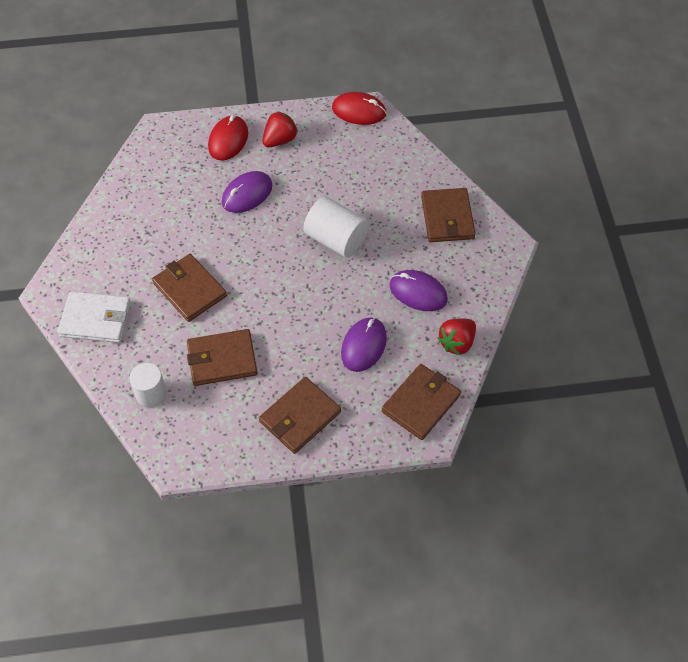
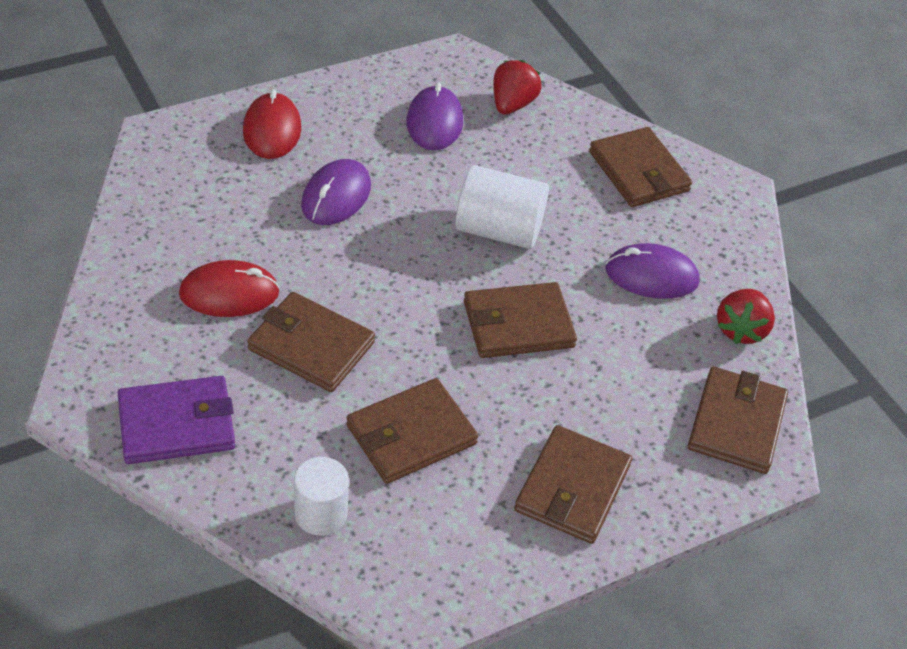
camera: 25 degrees left, 10 degrees down
(96, 319) = (177, 424): white wallet -> purple wallet
(279, 140) = (349, 116): red strawberry -> red strawberry (512, 104)
(318, 305) = (518, 324): none -> brown wallet
(359, 111) = (445, 61): red mouse -> red mouse (229, 293)
(363, 346) = (613, 364): purple mouse -> purple mouse (434, 122)

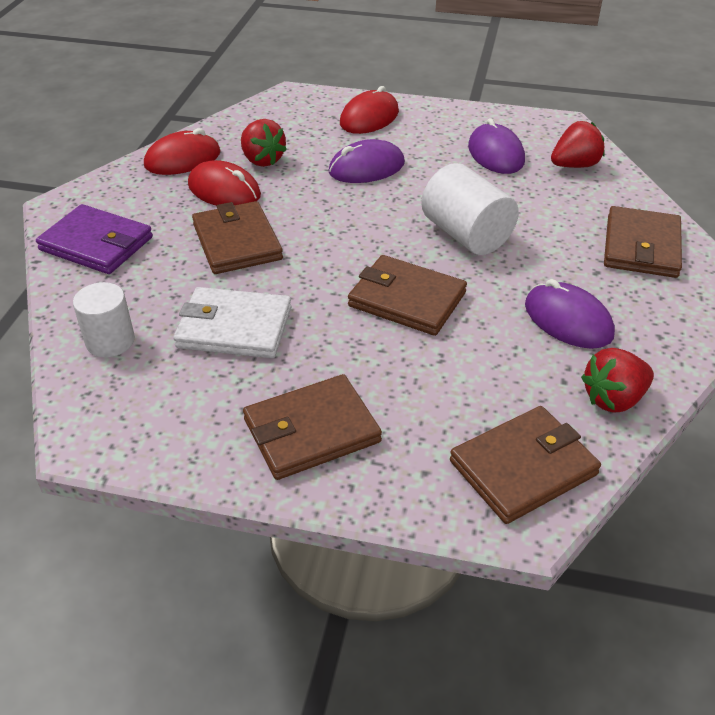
camera: 45 degrees right, 5 degrees down
(139, 276) = (183, 159): none -> red mouse
(224, 236) = (262, 160): none -> red strawberry
(411, 435) = (234, 327): brown wallet -> white wallet
(434, 122) = (495, 154): purple mouse -> purple mouse turned 60 degrees counterclockwise

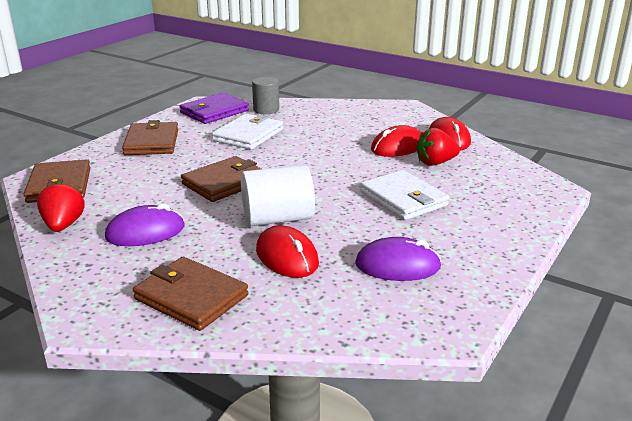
camera: 110 degrees right, 15 degrees down
(96, 244) = (357, 111): purple wallet -> purple wallet (214, 112)
(110, 341) = (266, 110): white cylinder -> grey cylinder
(237, 242) = (331, 144): brown wallet -> none
(366, 168) = (403, 199): purple mouse -> white wallet
(369, 118) = (496, 216): red mouse -> red mouse (287, 257)
(574, 165) = (351, 307): red strawberry -> none

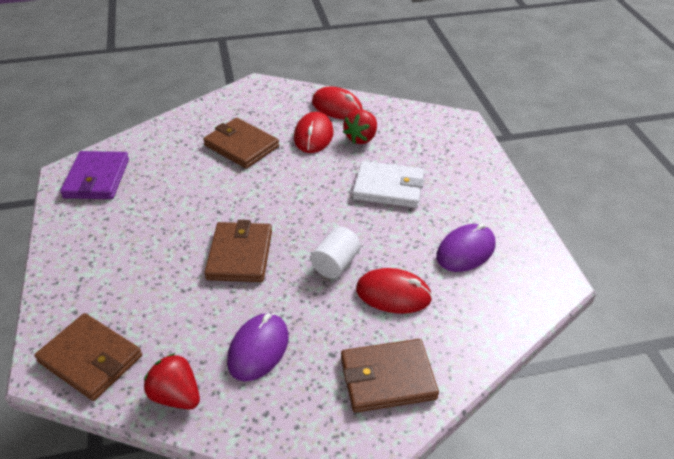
camera: 45 degrees left, 15 degrees up
(152, 142) = (96, 251): brown wallet -> brown wallet (241, 146)
(248, 135) = (176, 189): white wallet -> none
(266, 110) = (144, 150): grey cylinder -> none
(278, 219) = (335, 264): white cylinder -> white cylinder, size x0.67

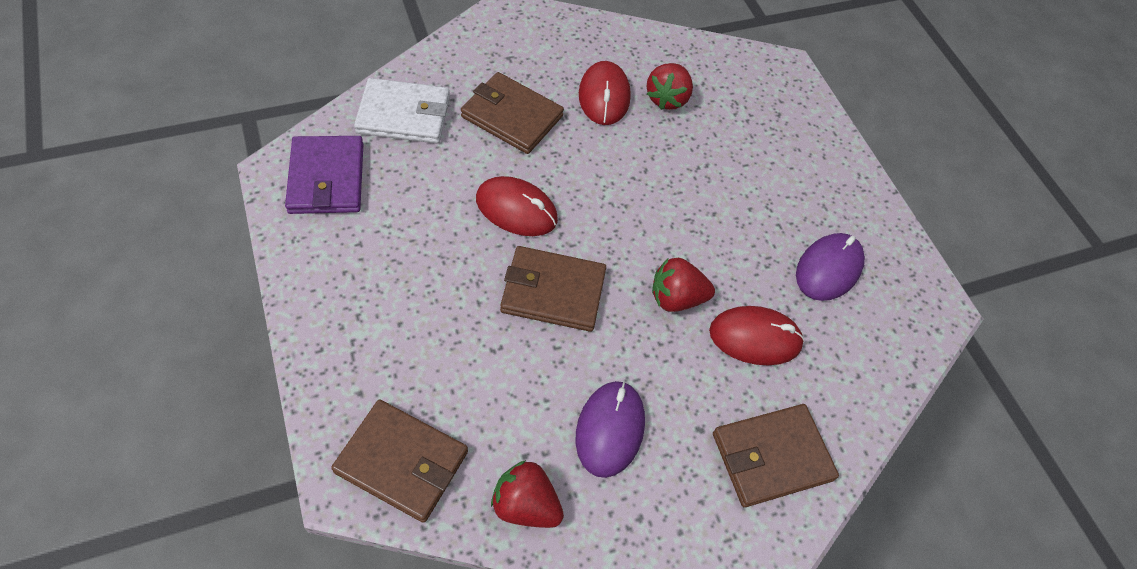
camera: 15 degrees left, 15 degrees up
(240, 255) = (553, 291): brown wallet -> brown wallet turned 75 degrees counterclockwise
(335, 264) = (676, 298): white cylinder -> red strawberry
(337, 107) = (624, 47): red mouse -> red mouse (516, 209)
(389, 187) = (718, 177): white wallet -> white wallet (404, 115)

